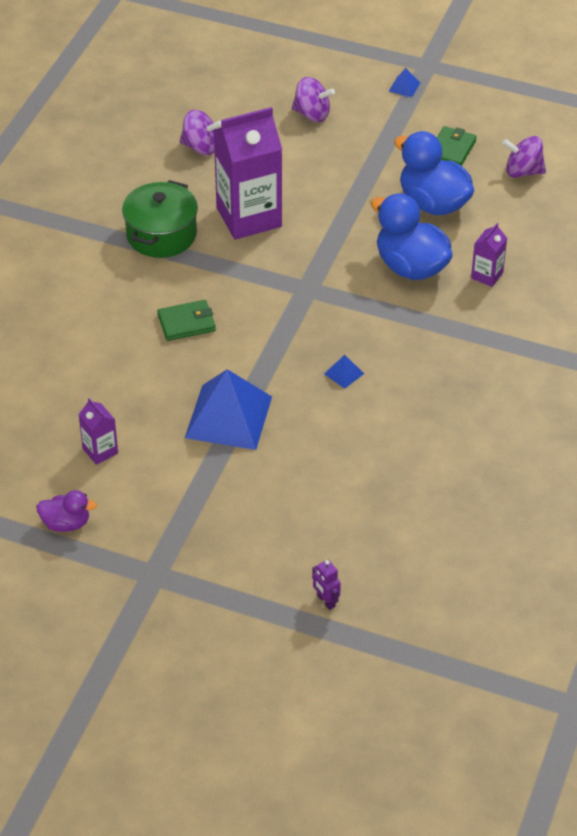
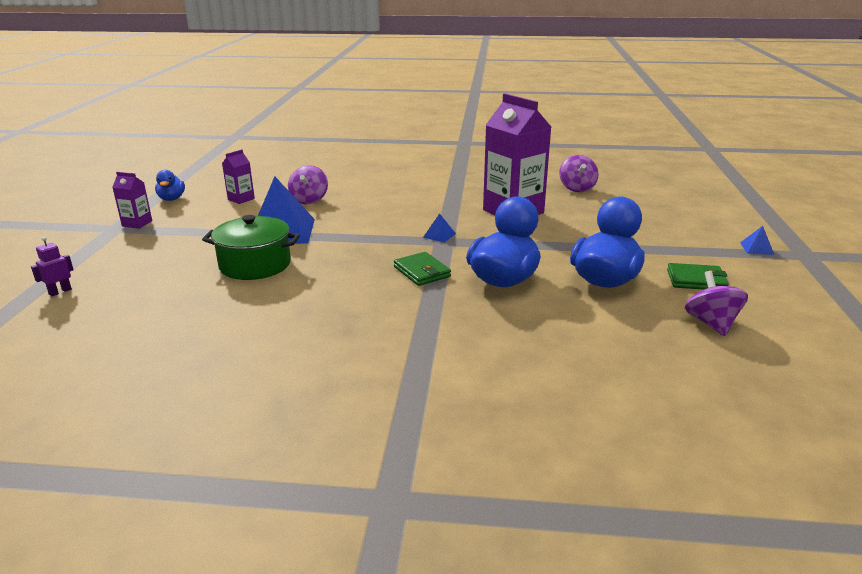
camera: 75 degrees right, 20 degrees down
(66, 523) = (172, 199): purple duck -> blue duck
(161, 234) = (470, 189): green pot -> green pot (255, 265)
(186, 323) = (380, 207): green wallet -> green wallet (422, 272)
(312, 114) = (664, 217): purple spinning top -> purple spinning top (309, 200)
(343, 373) = (344, 267): blue pyramid -> blue pyramid (439, 235)
(487, 275) = (521, 320): purple carton -> purple carton (137, 223)

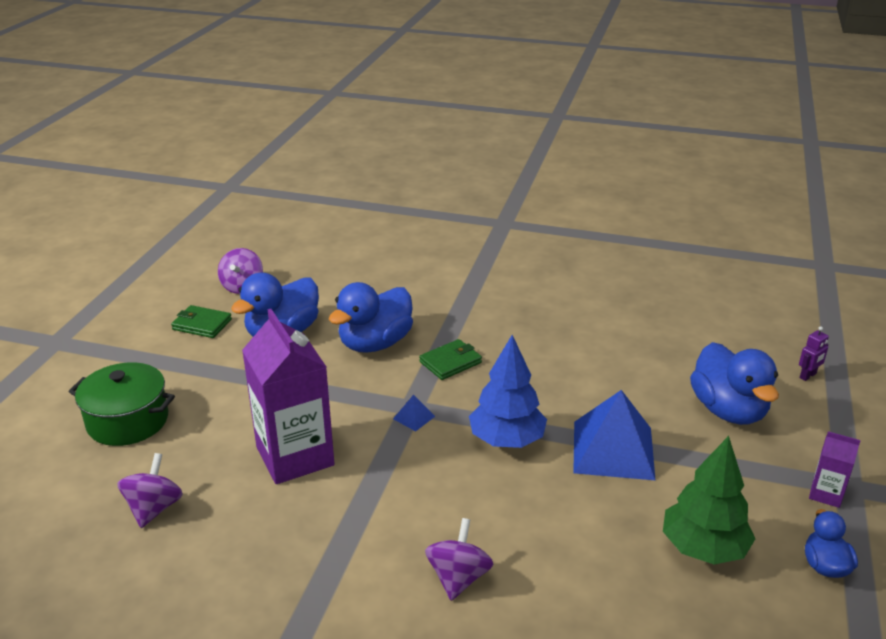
camera: 170 degrees left, 5 degrees up
(168, 260) = (728, 410): none -> blue duck
(241, 199) = (703, 548): purple carton -> green tree
(255, 265) = (626, 391): green pot -> green pot (128, 421)
(309, 200) = (589, 529): purple spinning top -> purple spinning top (458, 577)
(363, 230) = (506, 440): none -> blue tree
(422, 272) = (450, 362): green wallet -> green wallet turned 75 degrees clockwise
(756, 248) = (88, 355): blue pyramid -> none

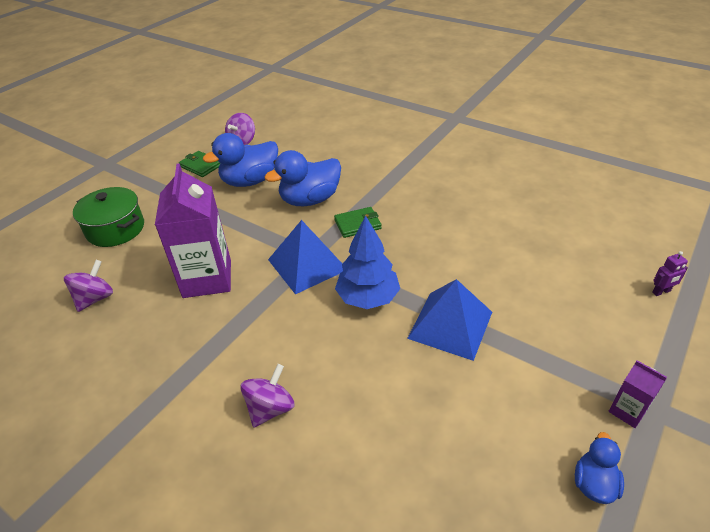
camera: 20 degrees right, 10 degrees up
(414, 417) = (307, 264): blue pyramid -> blue pyramid, size x2.47
(703, 548) = (486, 435): green tree -> none
(728, 410) = (569, 310): blue duck -> none

